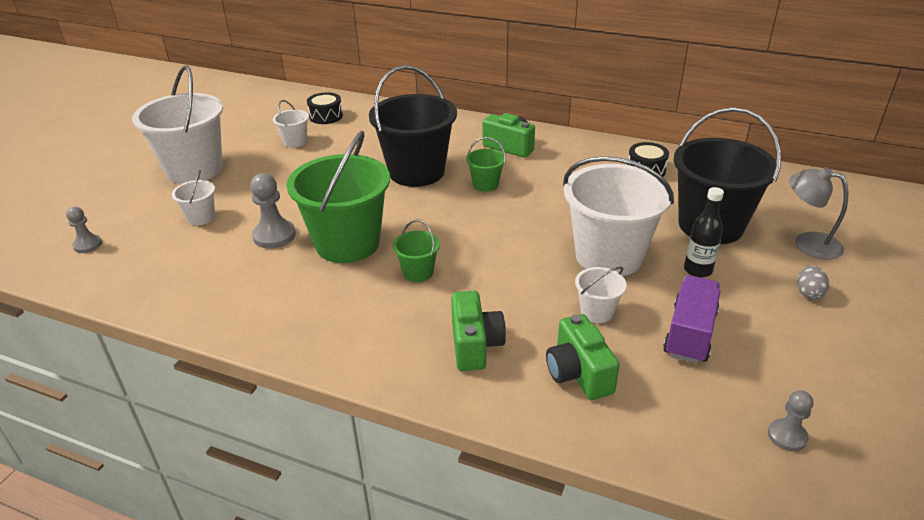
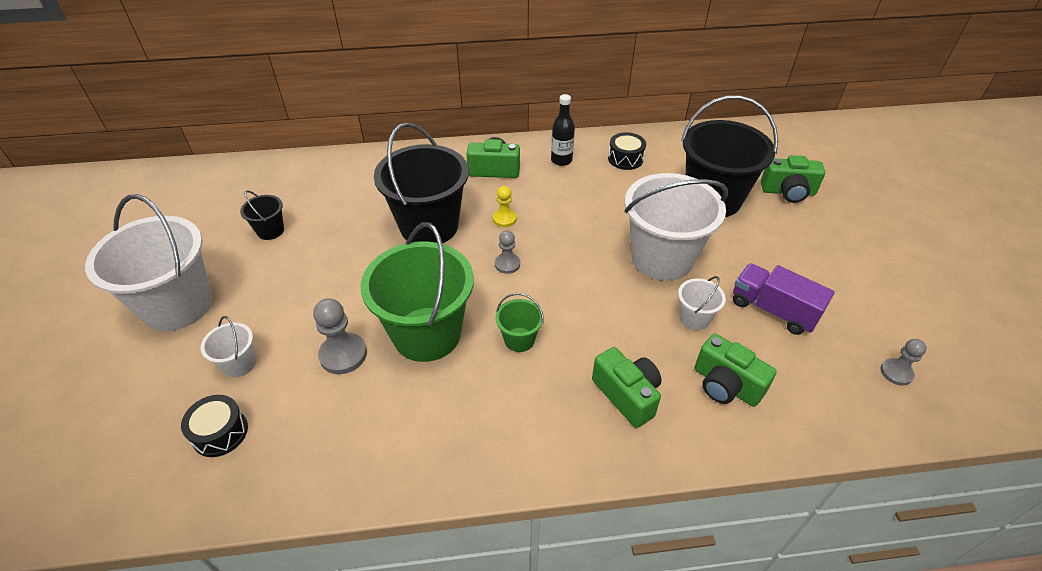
camera: 30 degrees left, 10 degrees up
(88, 245) = (124, 455): grey pawn -> grey pawn (507, 264)
(295, 142) = (270, 231): white bucket -> black bucket
(326, 116) = (280, 188): black drum -> black drum (220, 433)
(485, 184) = (504, 219): green bucket -> yellow pawn
(690, 334) = (773, 310): purple truck -> purple truck turned 45 degrees counterclockwise
(697, 270) = (735, 246): black bottle -> black bottle (561, 160)
(807, 243) = (788, 192): grey lamp -> green camera
(808, 293) = (820, 238): grey egg -> none

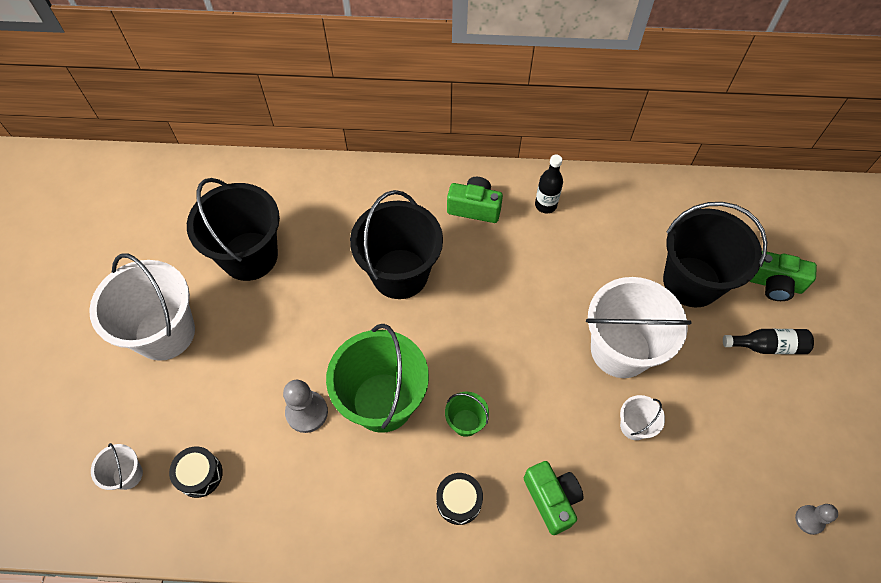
camera: 10 degrees right, 15 degrees up
(239, 364) = (217, 407): white bucket -> white bucket (127, 474)
(270, 231) = (249, 256): black bucket -> black bucket, size x2.23
(504, 219) = (474, 275): yellow pawn -> none
(507, 264) = (468, 333): grey pawn -> none
(625, 159) = (613, 212): black drum -> black drum (459, 501)
(725, 385) = (644, 504): green camera -> none
(773, 310) = (713, 429): purple truck -> none
(799, 238) = (767, 346): none -> black bottle

